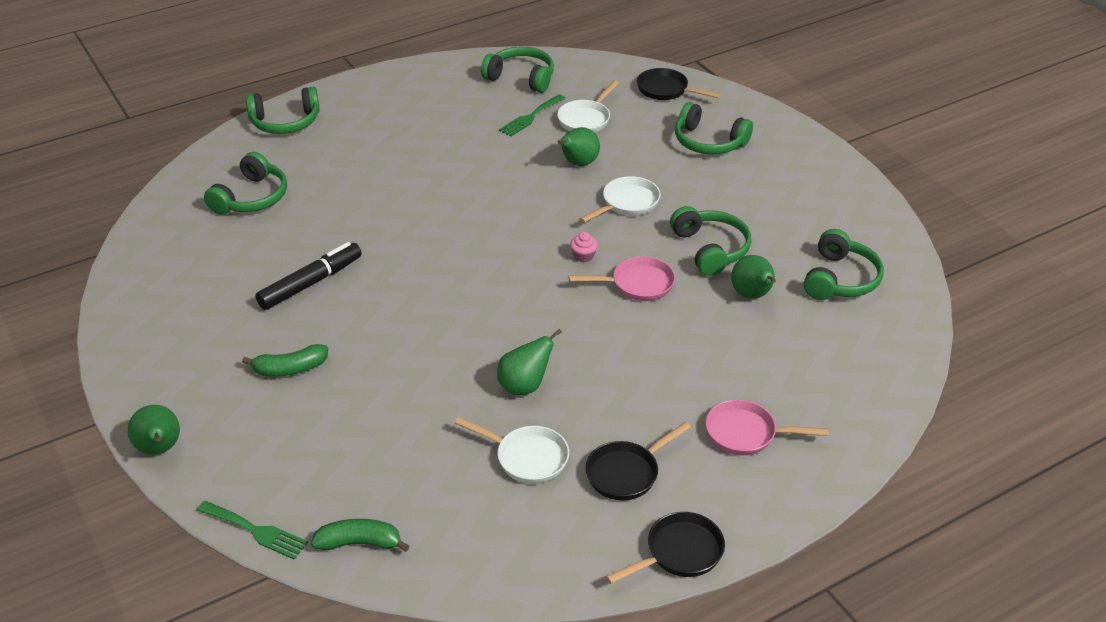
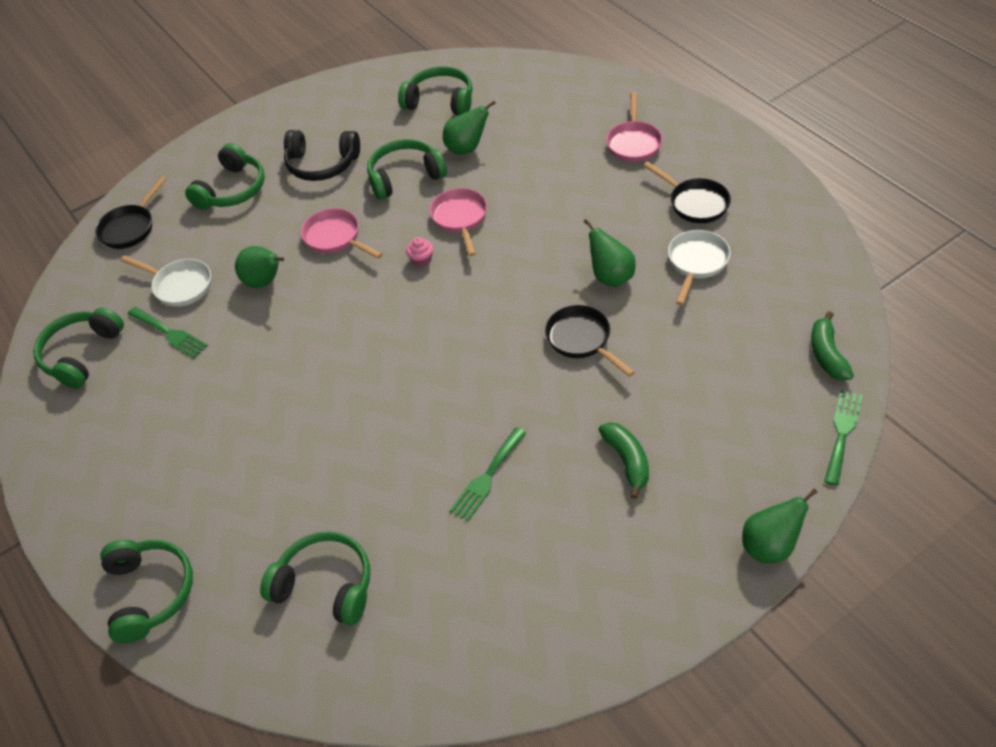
camera: 90 degrees left, 10 degrees up
(311, 283) = (487, 477): black marker -> green fork
(627, 203) = (335, 238): white pan -> pink pan
(679, 553) = (765, 168): black pan -> black pan (582, 340)
(739, 195) = (322, 164): none -> black headphones

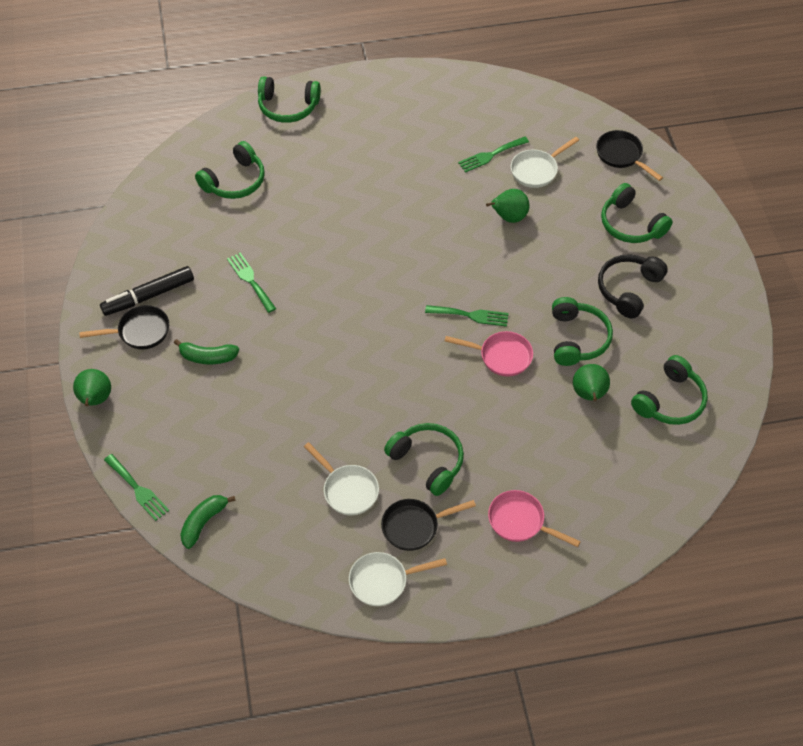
camera: 110 degrees right, 5 degrees up
(81, 354) = (501, 108): green headphones -> green headphones (427, 461)
(335, 238) = (530, 271): pink pan -> none
(421, 260) = (471, 315): pink cupcake -> green fork
(580, 579) = (148, 296): none -> black marker
(582, 340) = (324, 379): black pan -> black pan (139, 332)
(610, 277) = (372, 426): green pear -> none
(766, 200) = (383, 581): none -> white pan
(827, 354) = (204, 522): green banana -> green banana turned 75 degrees counterclockwise

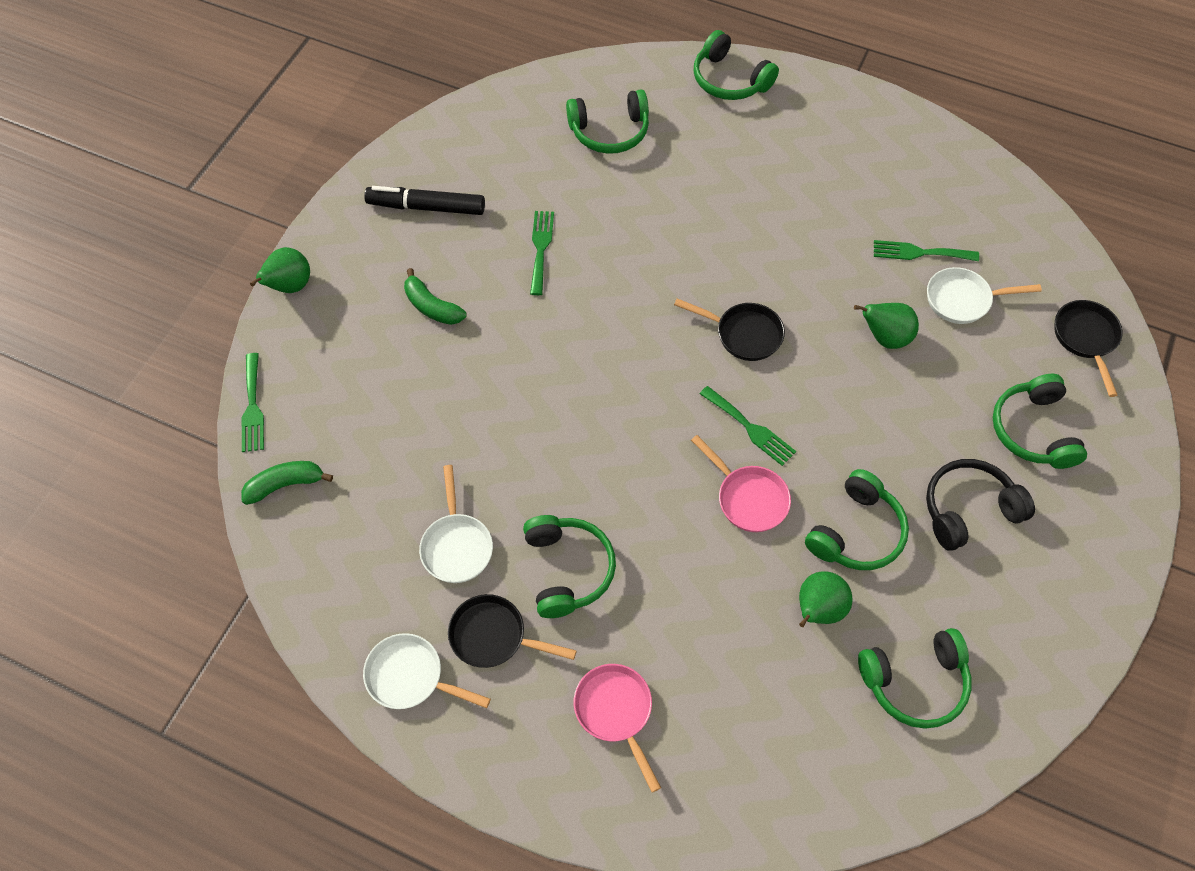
camera: 35 degrees right, 5 degrees up
(139, 332) = (388, 240): black pan -> black pan (743, 334)

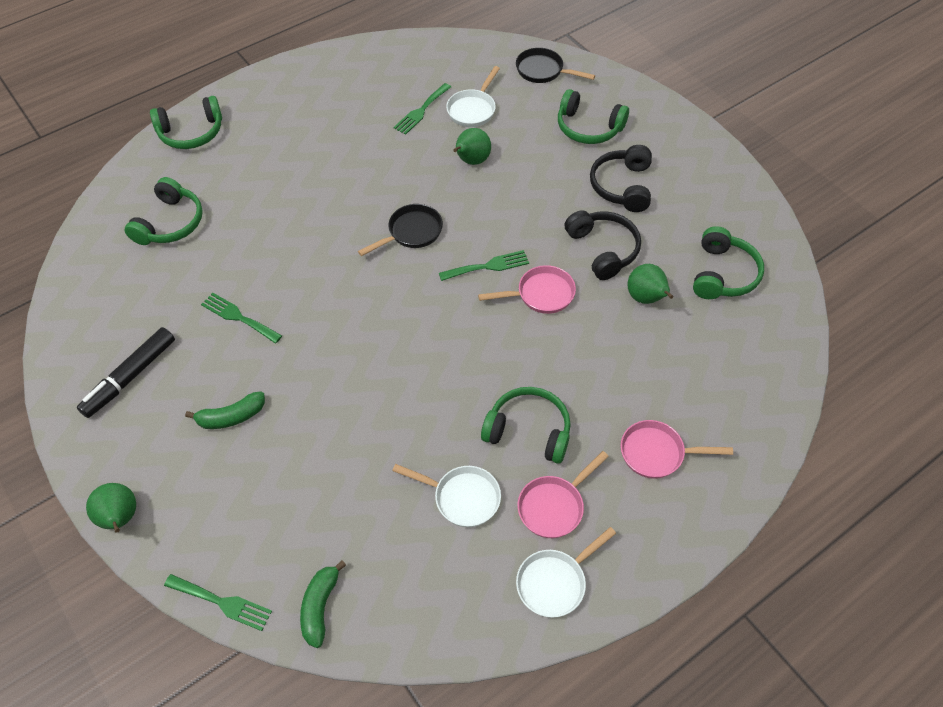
camera: 60 degrees left, 5 degrees down
(494, 636) = (554, 506): black pan -> pink pan
(856, 532) = (603, 249): green headphones -> black headphones

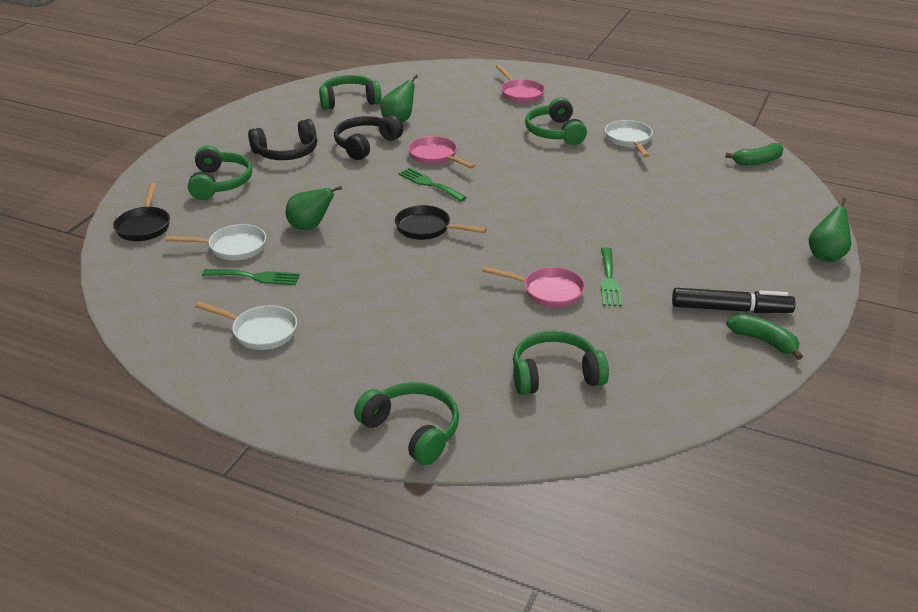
camera: 120 degrees left, 20 degrees down
(222, 602) = (806, 193): green fork -> none
(231, 417) = (694, 244): green banana -> green banana (764, 341)
(554, 506) = (595, 113): pink pan -> pink pan (548, 291)
(555, 582) = (639, 102): white pan -> white pan (260, 331)

